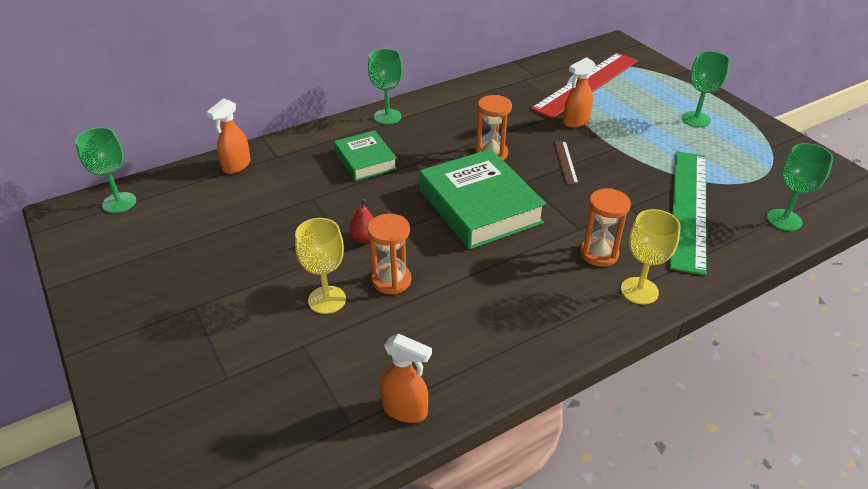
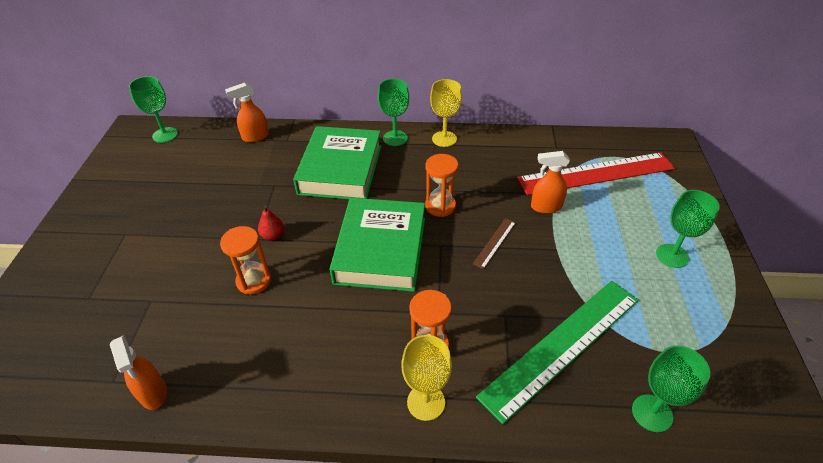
camera: 35 degrees right, 5 degrees up
(327, 300) = (199, 273): yellow goblet -> yellow goblet (444, 139)
(365, 160) = (341, 169): green book -> green book, size x1.73

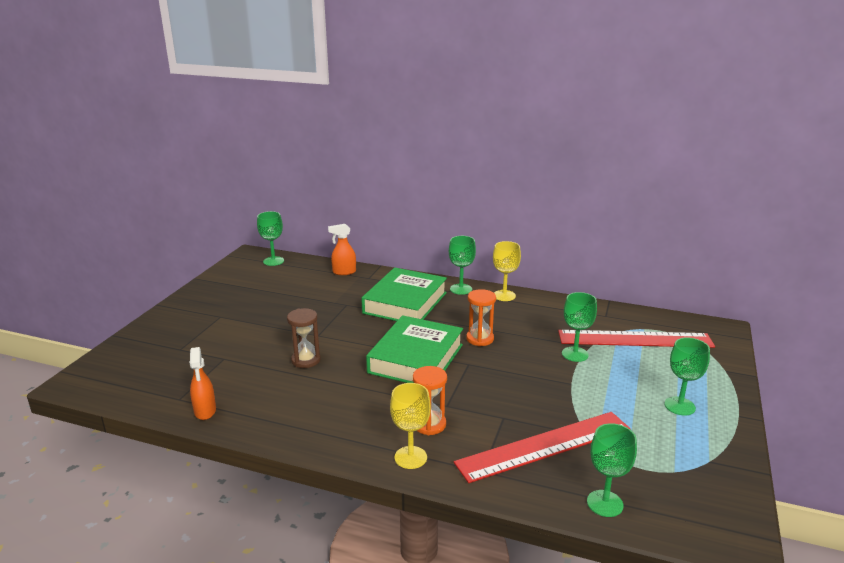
camera: 15 degrees right, 20 degrees down
(254, 281) = (306, 360): orange hourglass -> brown hourglass
(273, 236) = (332, 335): red pear -> none
(494, 243) = (517, 370): brown ruler -> none
(545, 207) = (575, 354): orange spray bottle -> green goblet
(562, 346) = (544, 446): green ruler -> red ruler

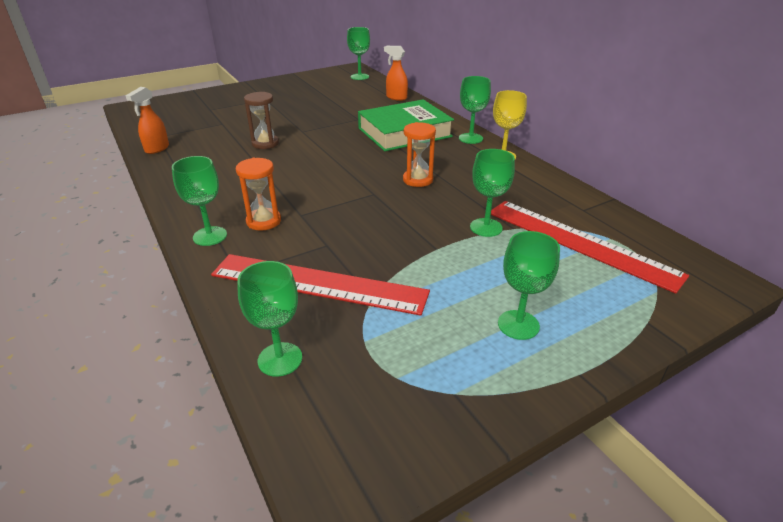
camera: 40 degrees right, 10 degrees up
(410, 457) = (210, 236): yellow goblet -> green goblet
(416, 358) = (340, 173): green book -> none

